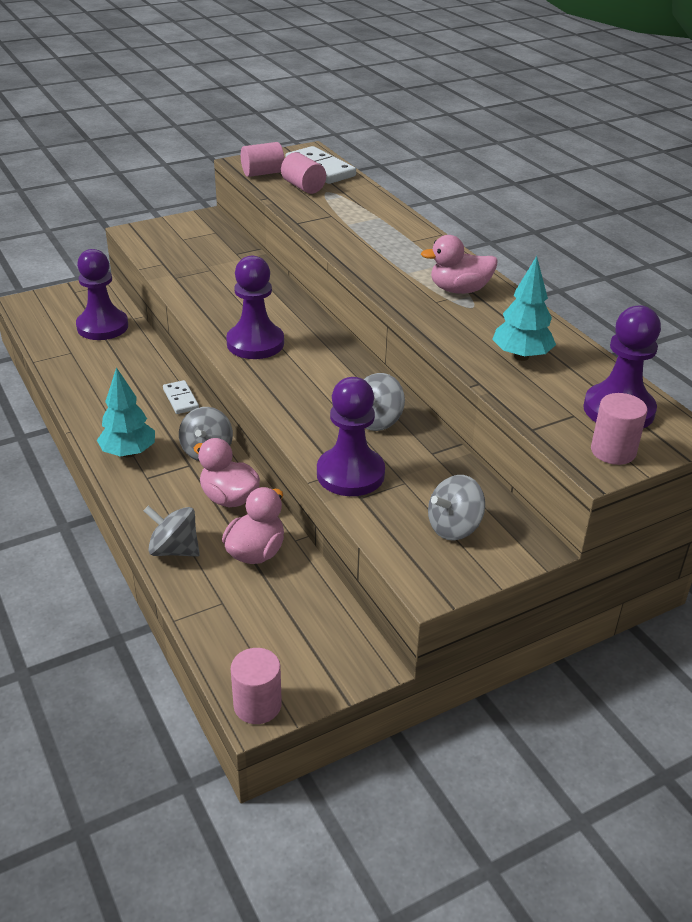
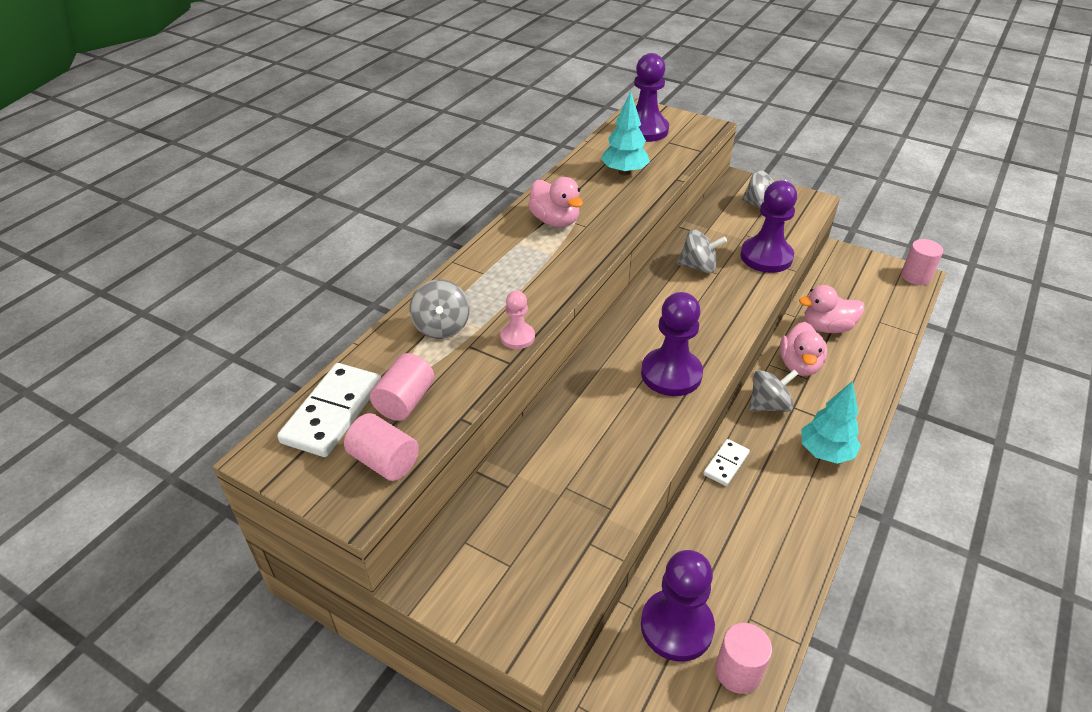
camera: 120 degrees left, 5 degrees up
(174, 550) = (874, 365): grey spinning top -> grey spinning top (441, 327)
(319, 231) = (517, 337): none -> pink pawn
(613, 451) = (689, 124): pink cylinder -> pink cylinder (738, 671)

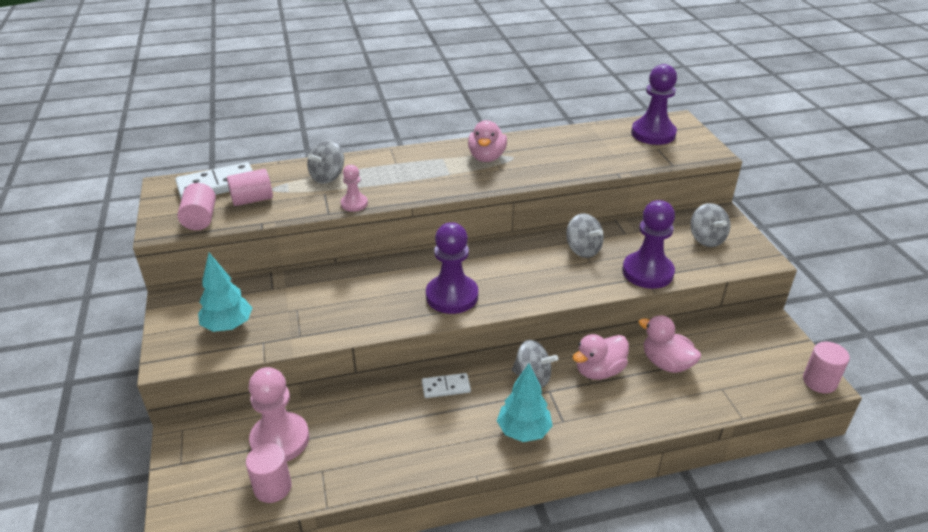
camera: 45 degrees right, 5 degrees down
(624, 172) = (586, 152): turquoise tree -> turquoise tree (228, 326)
(676, 626) = (280, 439): purple pawn -> pink pawn

